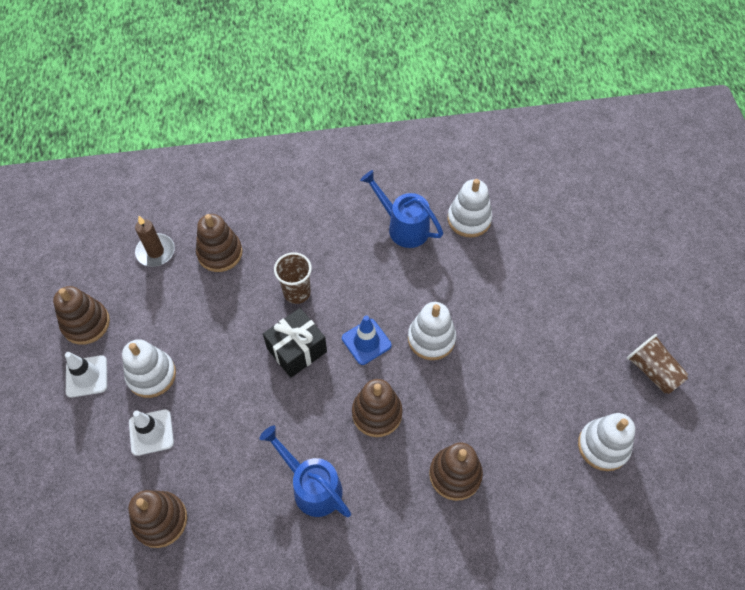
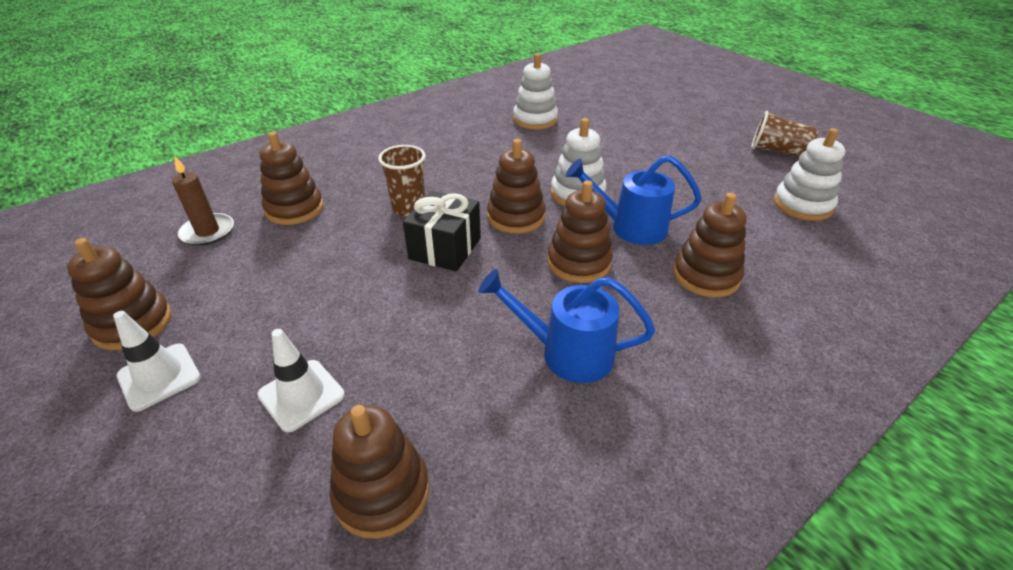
camera: 30 degrees left, 20 degrees down
(151, 375) = (266, 337): white stacking toy -> none
(366, 342) = (516, 217): blue traffic cone -> brown stacking toy
(403, 226) = (480, 139): blue watering can -> blue watering can (629, 227)

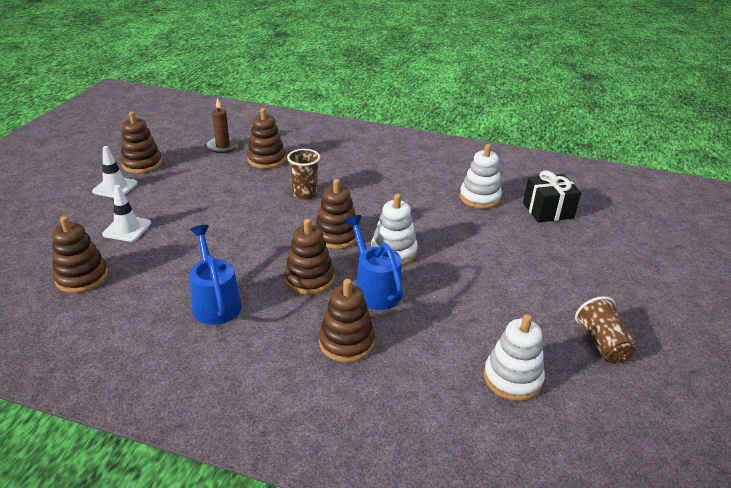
camera: 55 degrees right, 5 degrees down
(445, 248) = (276, 222): black gift -> black gift (548, 210)

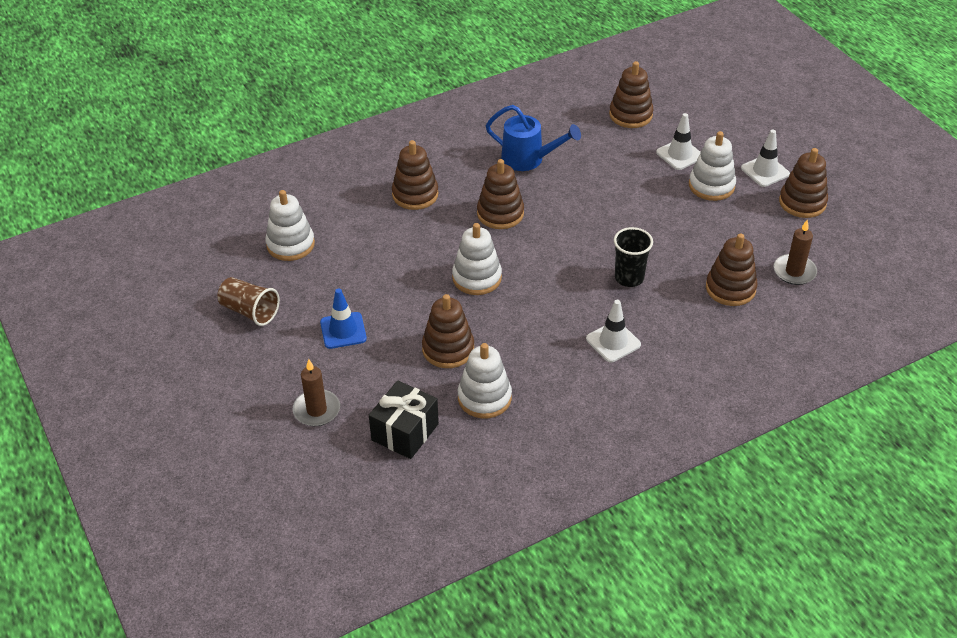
camera: 135 degrees right, 10 degrees up
(158, 201) = (711, 186): none -> white stacking toy
(305, 194) = (629, 278): brown cup -> black cup
(336, 236) = (538, 259): brown stacking toy -> brown stacking toy (448, 349)
(369, 177) = (613, 342): none -> white traffic cone
(374, 289) = (448, 239): blue watering can -> none
(533, 281) = (343, 330): none -> blue traffic cone
(598, 250) = (316, 410): none -> brown candle

